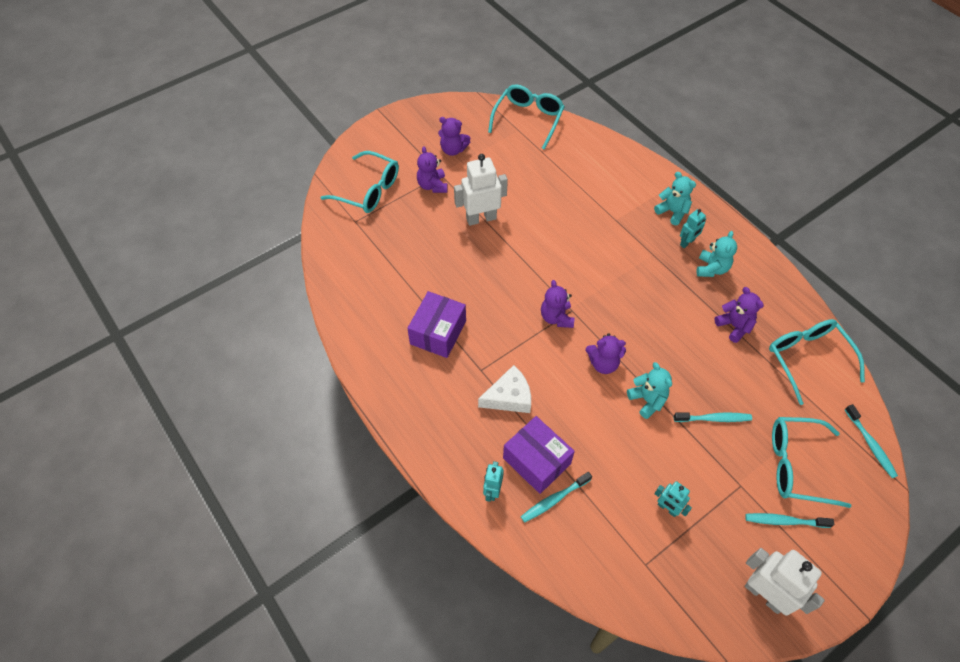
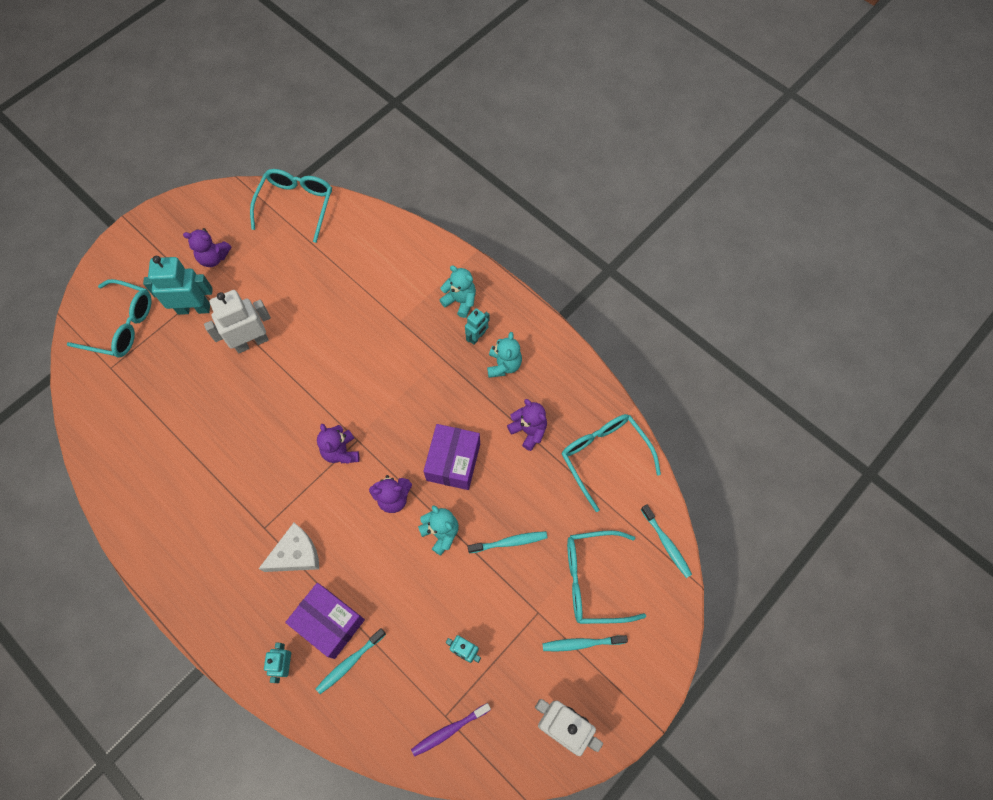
camera: 10 degrees left, 10 degrees up
(432, 185) = (194, 308): purple teddy bear -> turquoise robot
(438, 332) = (214, 491): purple box -> purple box (453, 462)
(649, 578) = (449, 730): none -> purple toothbrush

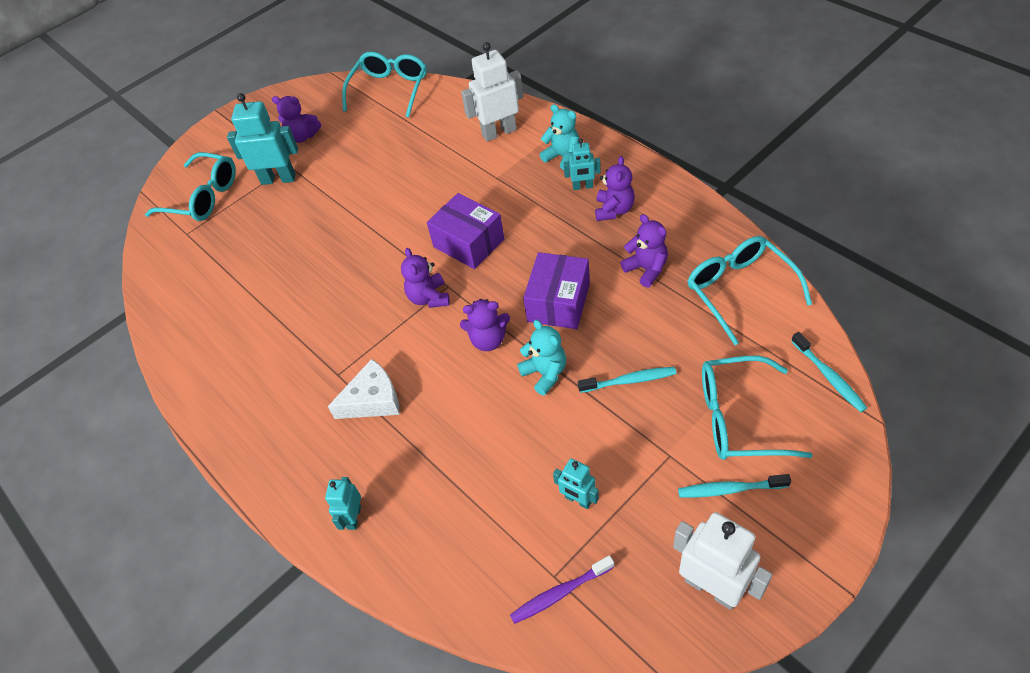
camera: 10 degrees right, 15 degrees down
(251, 342) = (336, 204): white robot -> white robot (499, 132)
(329, 622) = (409, 471): purple box -> purple box (468, 243)
(350, 662) = (433, 514): turquoise toothbrush -> none
(477, 337) = (582, 187): turquoise robot -> turquoise robot turned 45 degrees clockwise
(504, 365) = (614, 210): turquoise teddy bear -> purple teddy bear

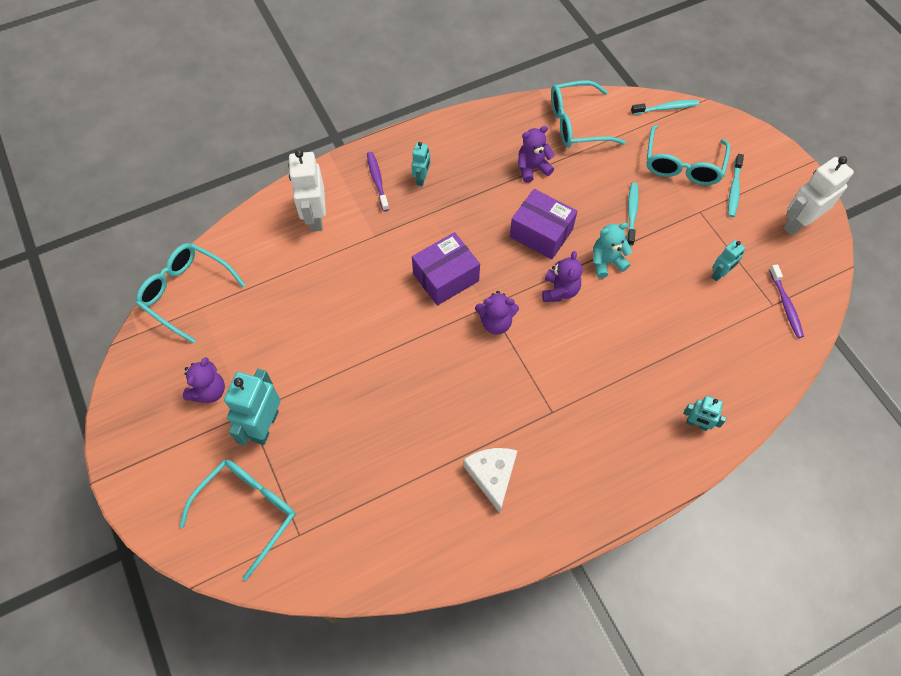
camera: 80 degrees left, 10 degrees up
(373, 400) = (589, 389): white cheese -> white cheese (492, 476)
(563, 157) = (377, 181): turquoise teddy bear -> purple toothbrush
(614, 210) = (460, 167): purple teddy bear -> none

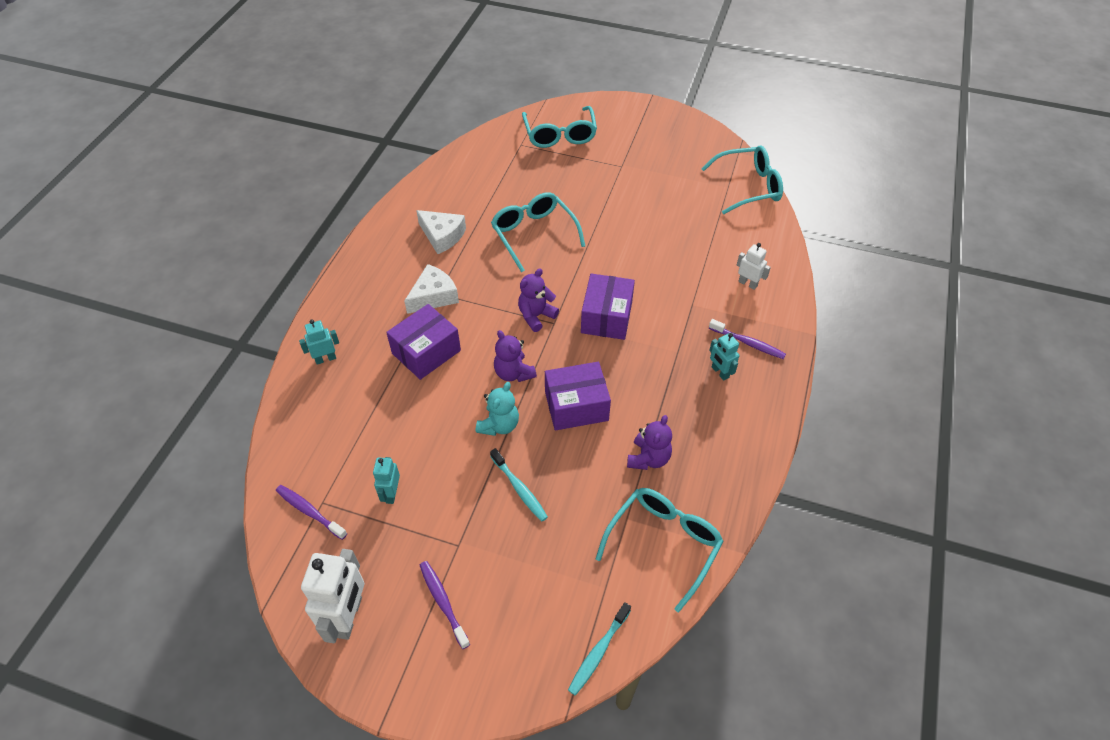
camera: 135 degrees right, 10 degrees down
(209, 391) = (657, 159): purple teddy bear -> none
(265, 426) = (603, 167): turquoise robot -> none
(315, 217) = (748, 283): white robot -> white robot, size x0.55
(558, 412) = (434, 296): none -> white cheese
(609, 362) = (426, 352): none -> purple box
(682, 165) = (518, 587): turquoise glasses -> turquoise glasses (534, 235)
(734, 189) = (443, 603): turquoise toothbrush -> purple toothbrush

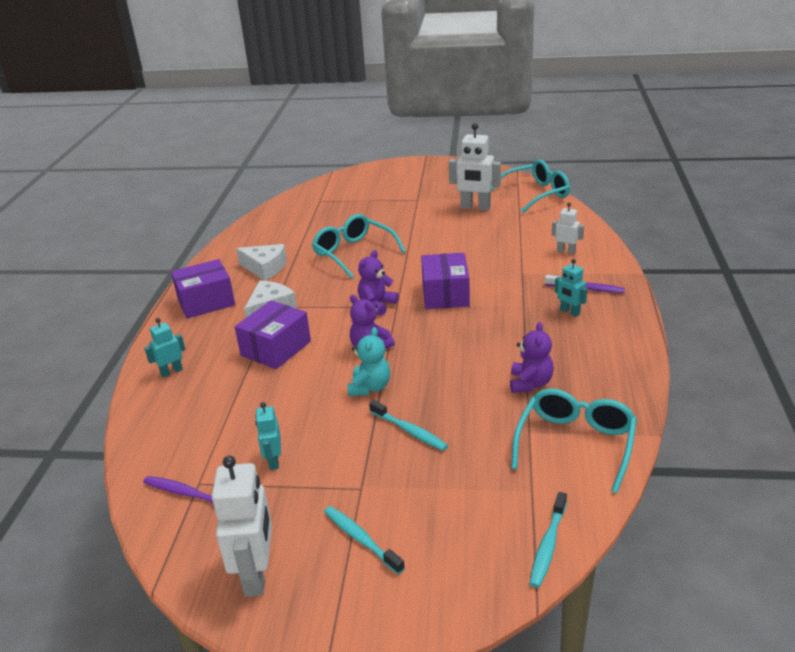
camera: 10 degrees left, 20 degrees down
(443, 603) = (361, 539): purple toothbrush -> turquoise toothbrush
(560, 135) = (353, 189): turquoise glasses -> none
(576, 406) = (442, 359): purple box -> purple box (206, 302)
(677, 193) = (475, 207): none -> white robot

